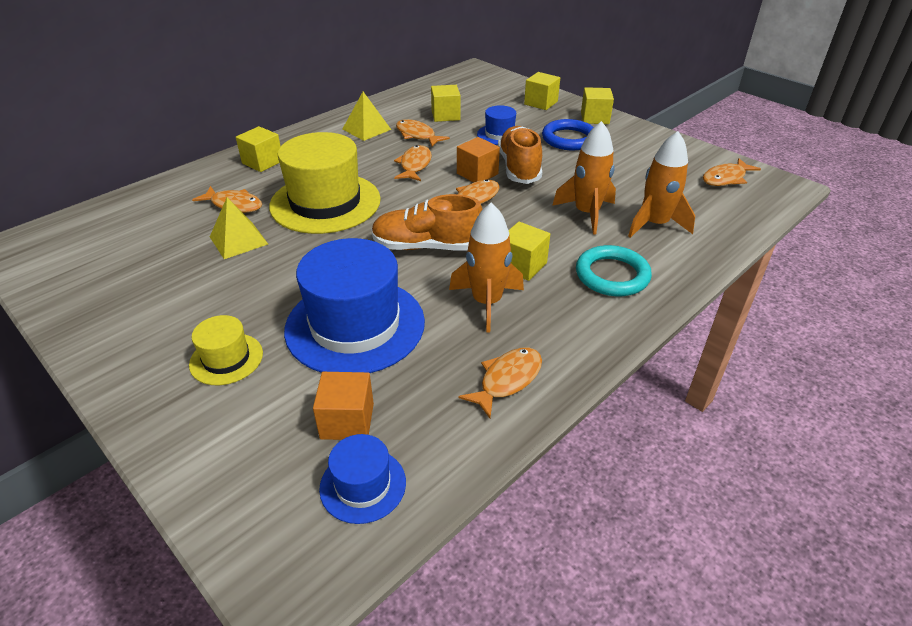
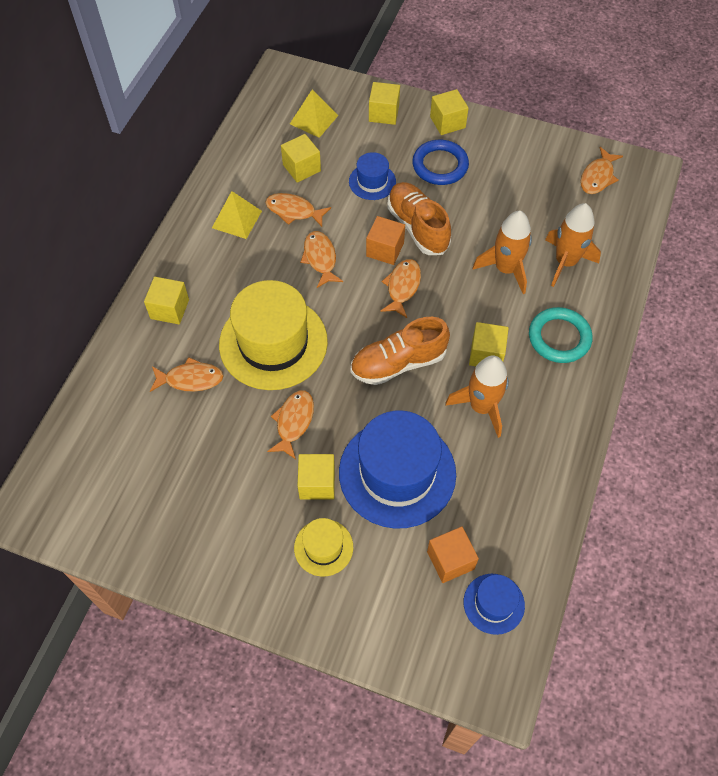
camera: 25 degrees left, 20 degrees up
(238, 240) = (231, 421): yellow pyramid -> yellow pyramid (314, 119)
(269, 307) = (317, 483): none -> yellow cube
(507, 380) = (537, 476): orange fish -> orange fish (293, 422)

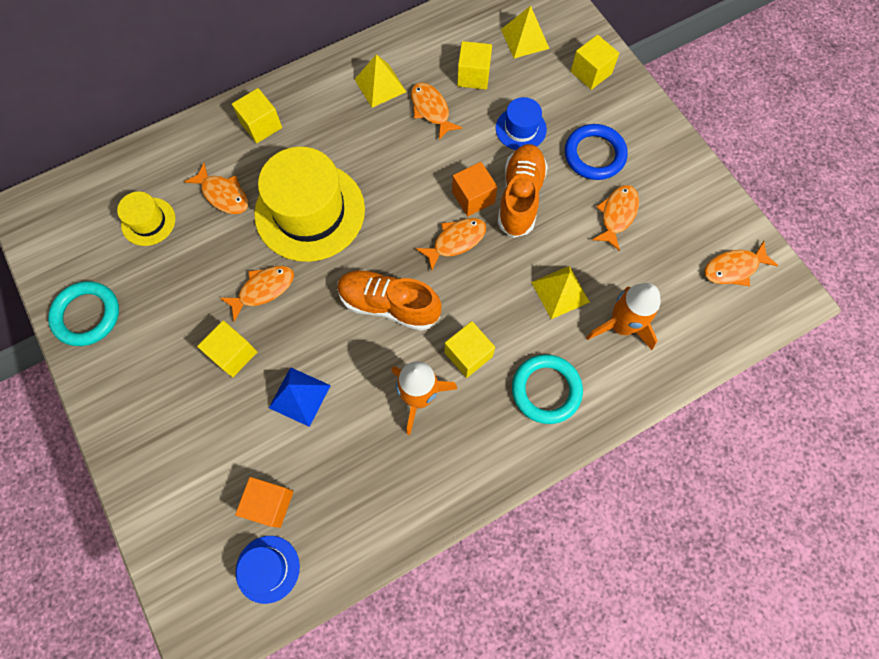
camera: 40 degrees right, 10 degrees up
(167, 548) = (87, 315): none -> turquoise ring
(320, 258) = (413, 167): orange fish -> orange fish (617, 215)
(323, 547) = (189, 409): yellow hat -> yellow hat (148, 221)
(397, 473) = (299, 396): blue hat -> blue pyramid
(447, 122) = (641, 119): yellow cube -> none
(505, 269) = (560, 292): orange rocket -> yellow pyramid

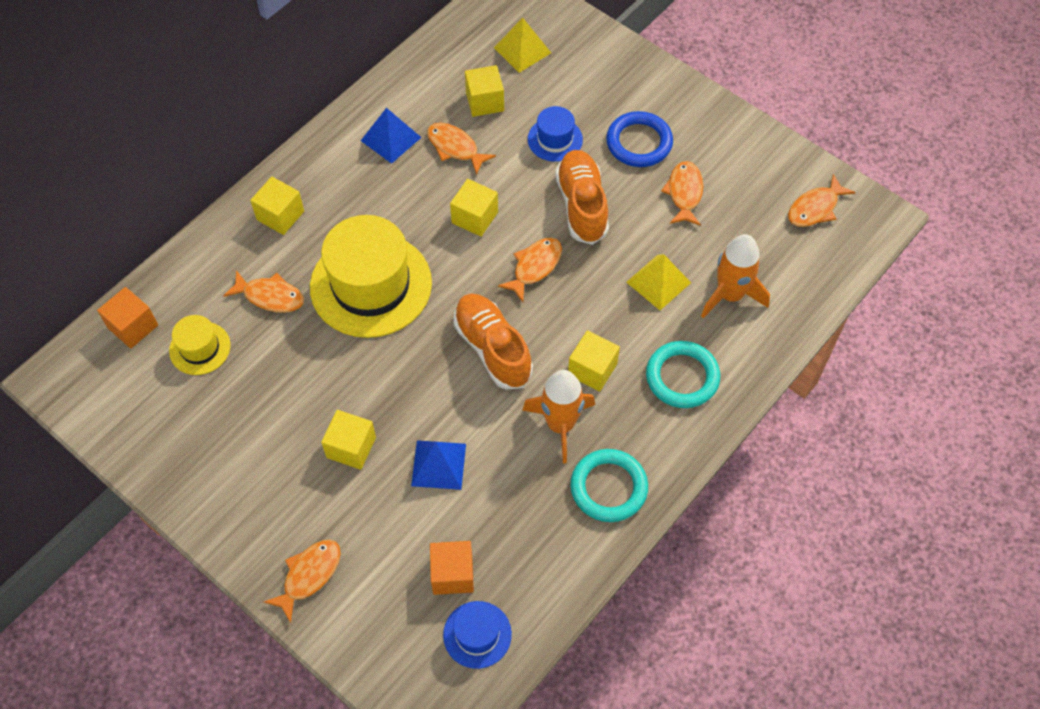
camera: 20 degrees left, 10 degrees down
(87, 315) = (175, 461): turquoise ring -> turquoise ring (608, 487)
(263, 289) = (355, 375): orange fish -> orange fish (309, 575)
(380, 85) = (391, 139): yellow pyramid -> blue pyramid
(389, 305) = (492, 348): orange shoe -> orange shoe turned 60 degrees clockwise
(473, 197) = (534, 220): orange cube -> orange cube (133, 326)
(591, 73) = (603, 65): yellow cube -> yellow cube (475, 217)

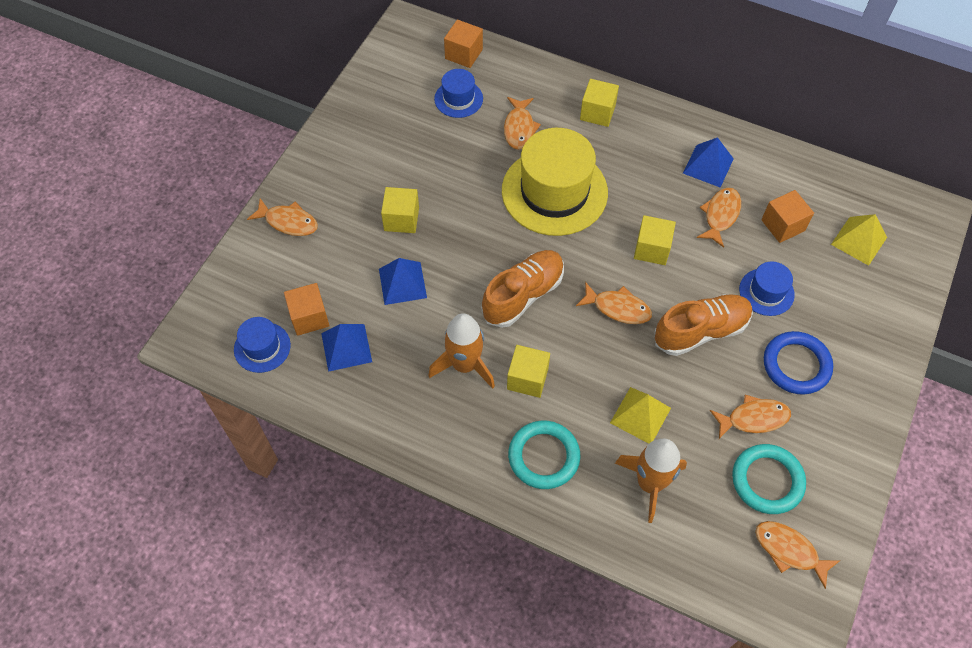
camera: 75 degrees right, 0 degrees up
(200, 348) = (458, 99): yellow hat -> blue hat
(485, 101) = (783, 225): yellow cube -> orange cube
(504, 540) = (346, 347): none -> blue pyramid
(608, 487) = (414, 417): turquoise ring -> turquoise ring (767, 481)

